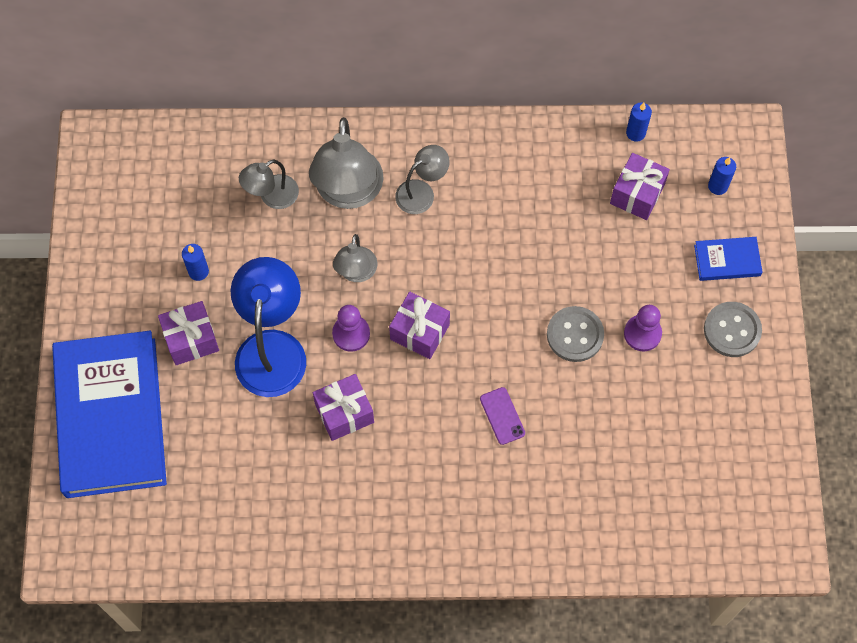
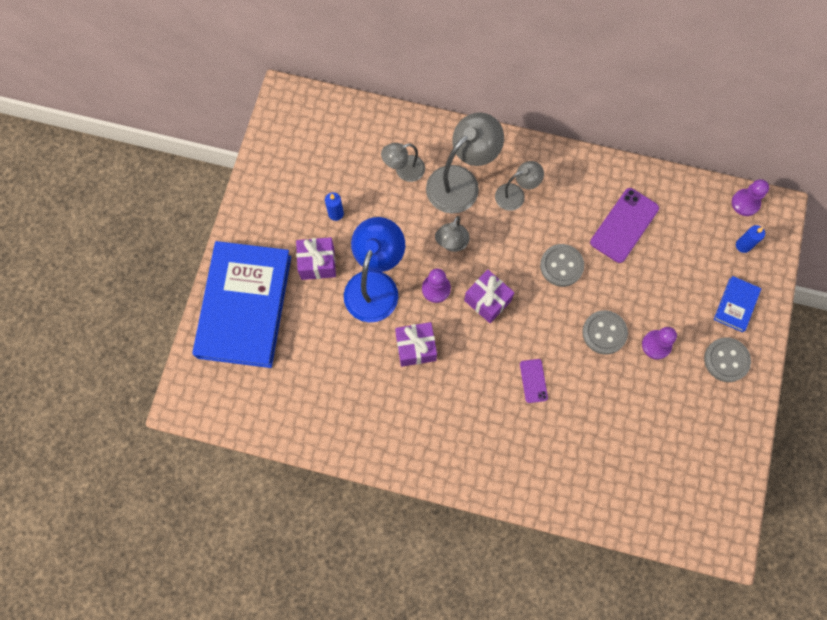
camera: 15 degrees right, 5 degrees up
(348, 193) = (461, 181): grey lamp -> grey lamp turned 150 degrees counterclockwise
(501, 266) = (561, 266): none -> grey button
(566, 197) = (624, 225): none -> purple phone
(635, 133) = (689, 189): blue candle -> none
(637, 194) = (679, 236): purple gift -> none
(708, 133) = (745, 203): none -> purple pawn
(727, 260) = (736, 305): blue book -> blue book turned 75 degrees counterclockwise

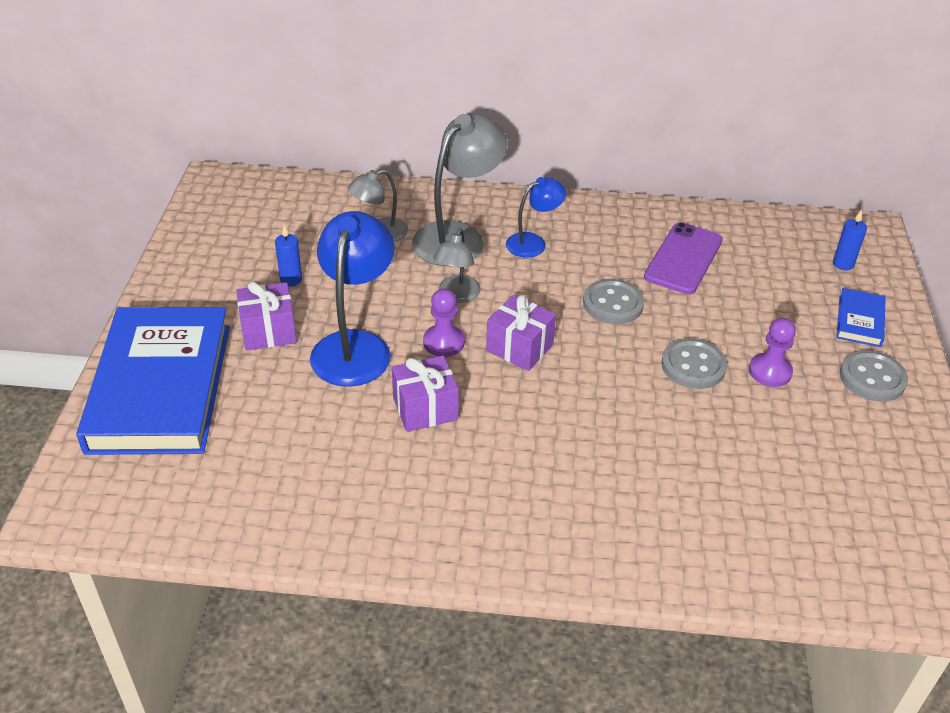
camera: 10 degrees left, 30 degrees down
(516, 194) = (533, 242): grey lamp -> blue lamp
(533, 381) = (608, 428): purple phone -> none
(745, 203) = (828, 226): purple pawn -> none

